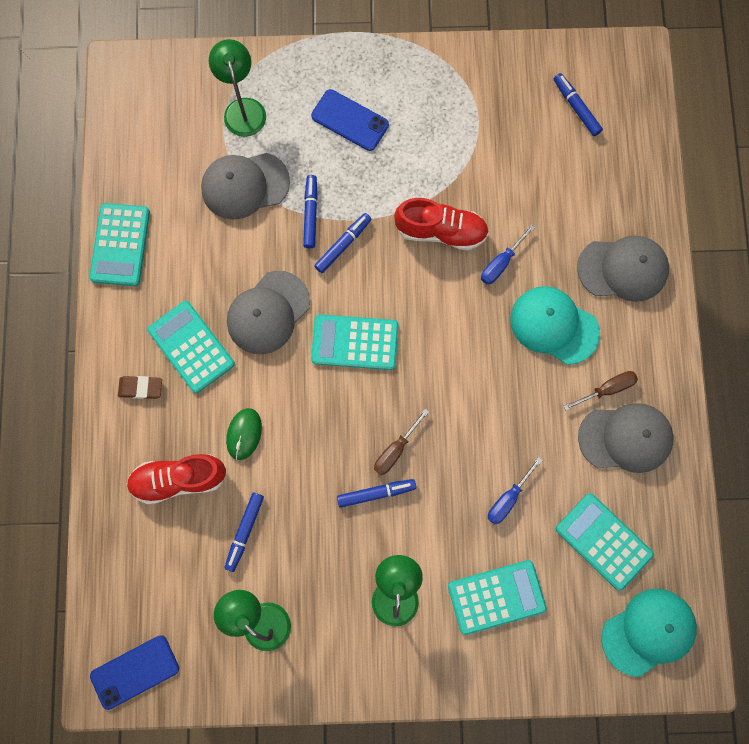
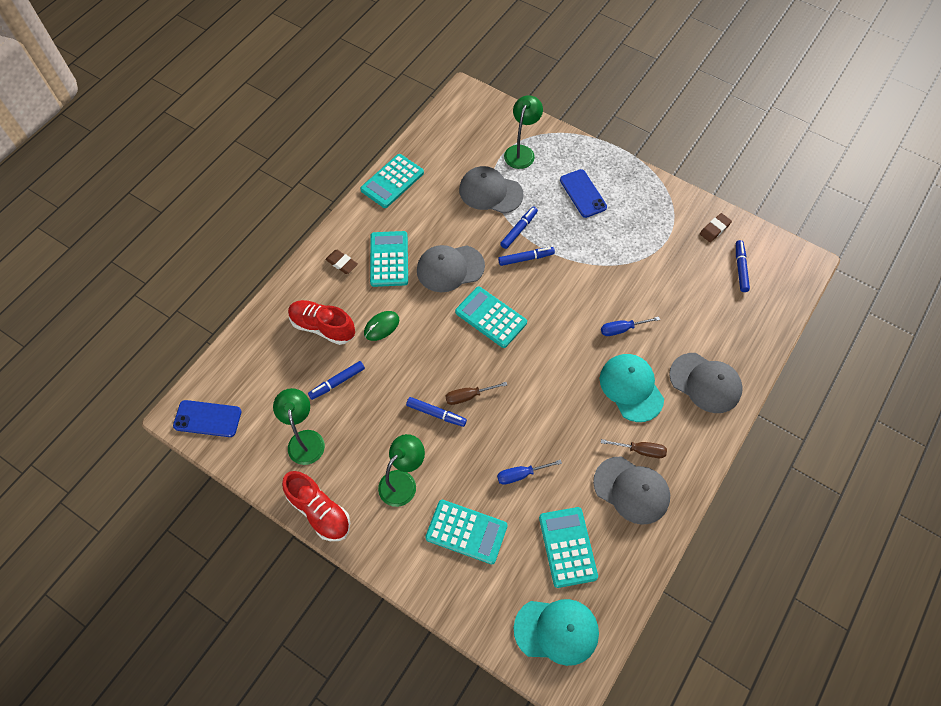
camera: 35 degrees right, 15 degrees down
(441, 231) = (595, 287): red shoe -> red shoe (319, 511)
(520, 75) = (714, 229): none -> brown eraser

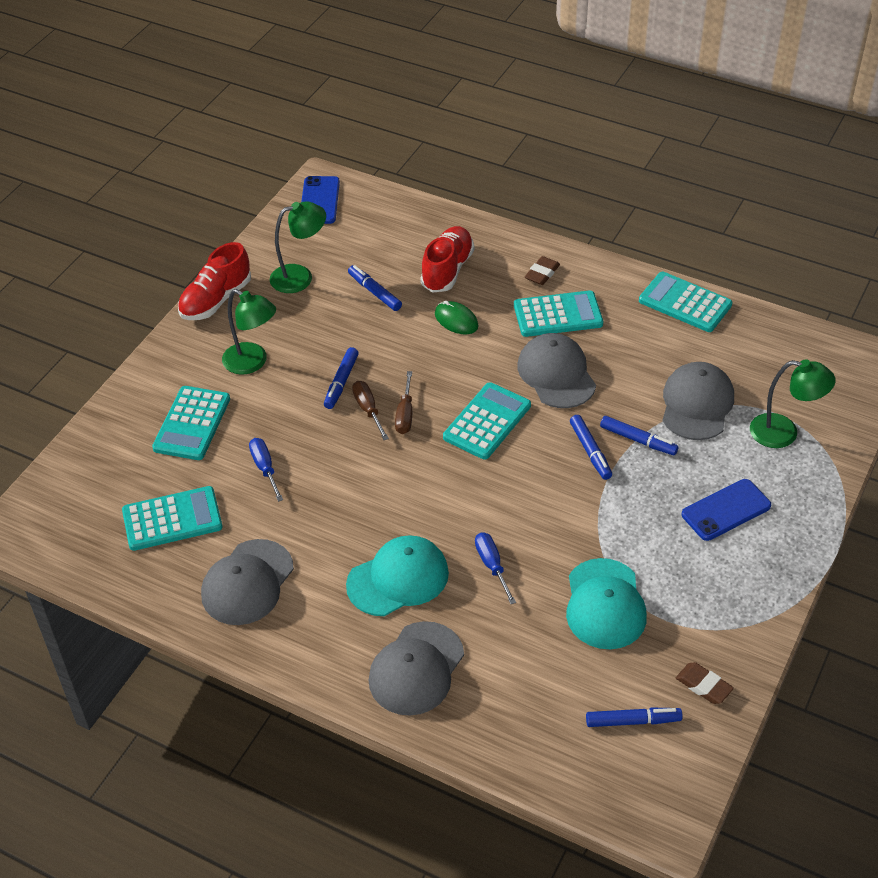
camera: 85 degrees right, 15 degrees down
(556, 631) = (72, 514): turquoise cap -> turquoise cap (605, 604)
(641, 450) = (304, 592): brown screwdriver -> brown screwdriver (405, 415)

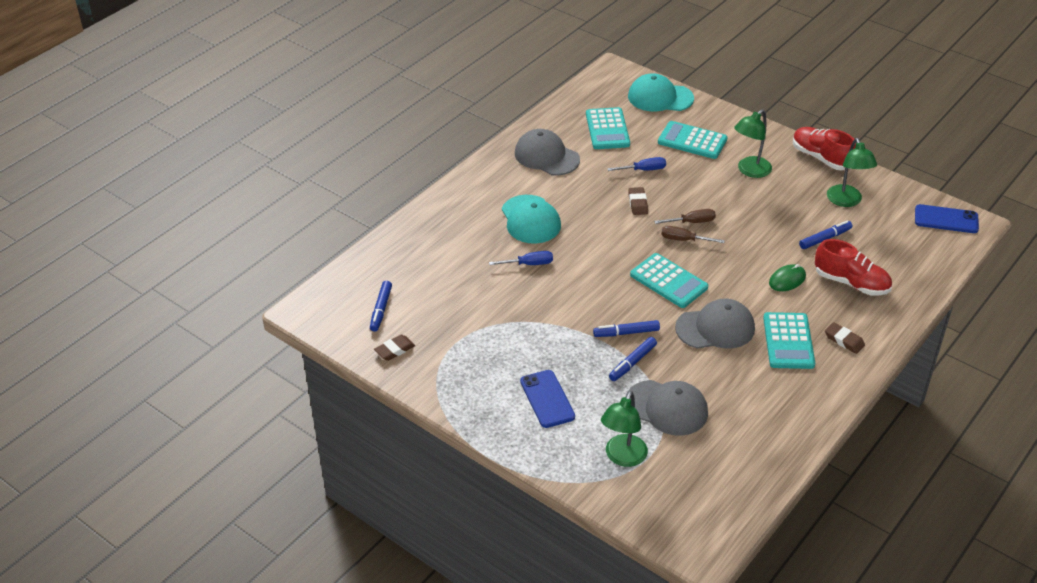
camera: 100 degrees right, 5 degrees down
(340, 467) = (638, 203): none -> brown eraser
(341, 382) = (723, 211): blue marker -> none
(416, 669) = (456, 219): grey cap -> none
(605, 604) = (478, 314): turquoise cap -> turquoise cap (660, 97)
(685, 303) = (797, 429): turquoise calculator -> none

